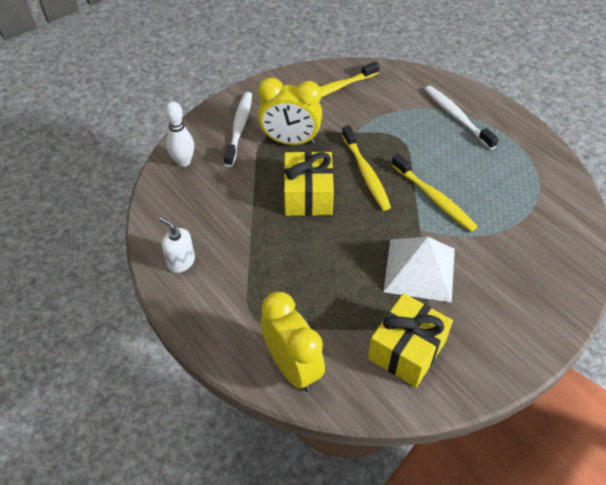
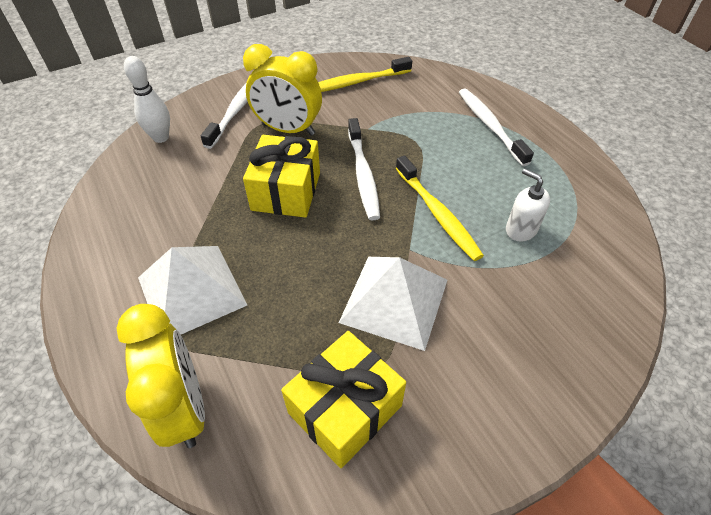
camera: 10 degrees right, 0 degrees up
(181, 261) = (107, 248): white soap dispenser -> white soap dispenser (520, 229)
(263, 285) = (191, 290): none -> white pyramid
(366, 173) = (363, 174): yellow toothbrush -> white toothbrush

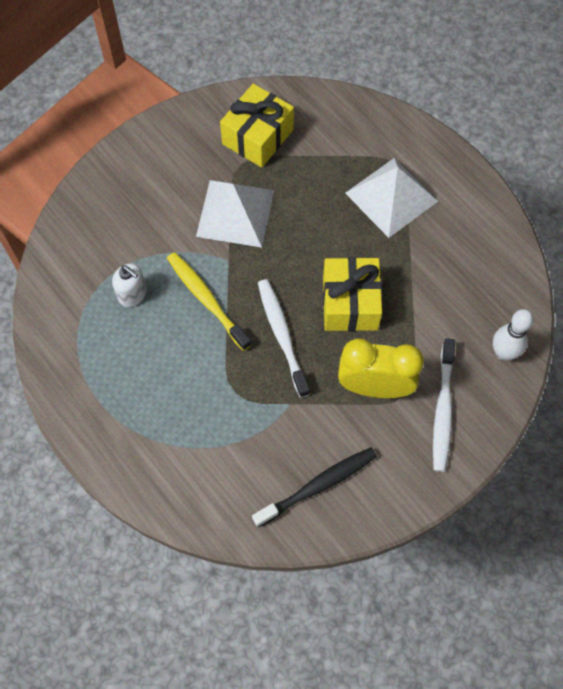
camera: 170 degrees right, 15 degrees up
(184, 408) = (359, 122): yellow clock -> none
(356, 82) = (318, 486): yellow toothbrush -> black toothbrush
(490, 126) = (154, 430): white toothbrush -> none

